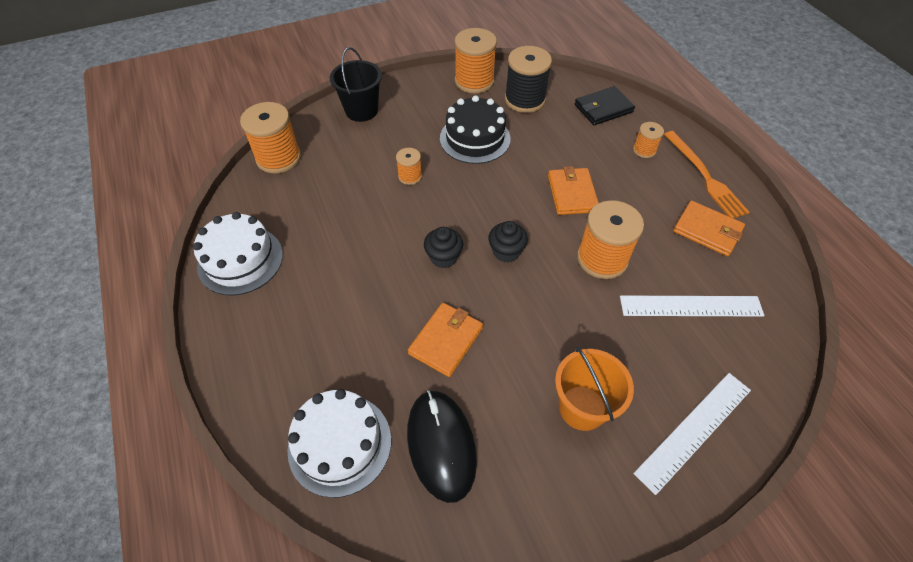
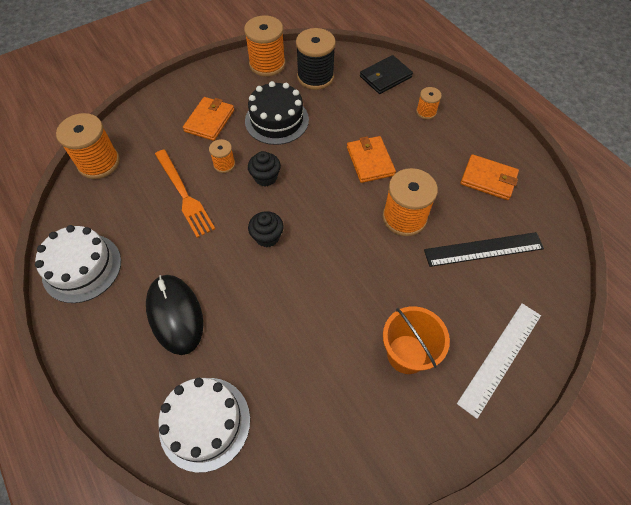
camera: 10 degrees left, 5 degrees up
(361, 110) = (168, 106): black bucket -> none
(441, 445) = (293, 408): black mouse -> black mouse (175, 315)
(446, 340) = (282, 313): orange wallet -> orange wallet (209, 120)
(506, 252) = (321, 223): black cupcake -> black cupcake (265, 177)
(690, 306) = (483, 249): white ruler -> black ruler
(705, 176) = (480, 130): orange fork -> orange fork (184, 195)

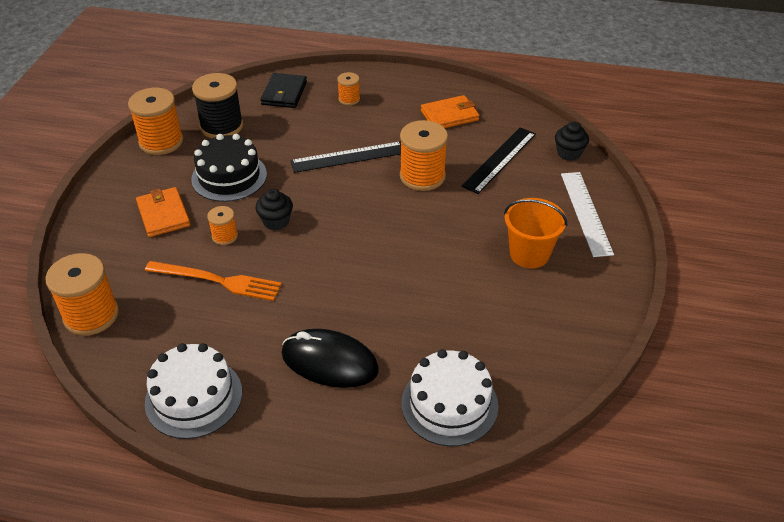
camera: 45 degrees left, 15 degrees down
(267, 237) = (334, 259): black cupcake -> black cupcake (569, 153)
(370, 161) = (348, 157): orange wallet -> black ruler

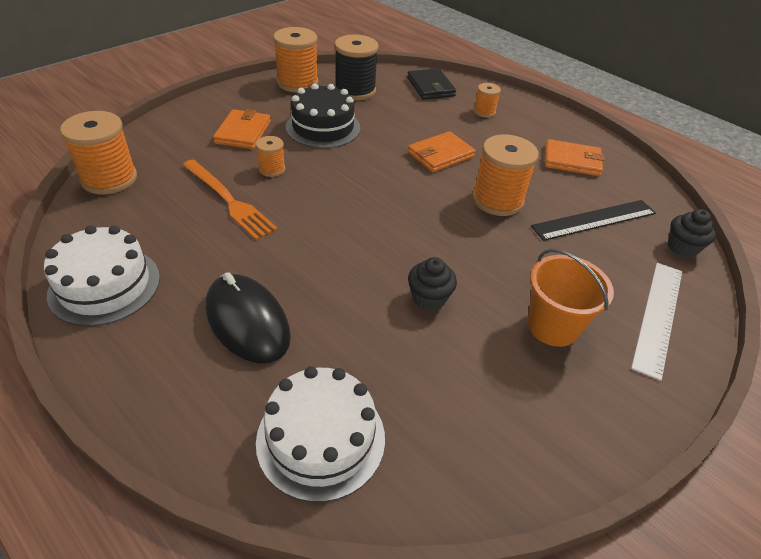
camera: 30 degrees right, 0 degrees up
(276, 221) = (325, 177): black cupcake -> black cupcake (429, 298)
(284, 93) = (430, 87): black wallet -> black wallet turned 60 degrees counterclockwise
(348, 157) = (440, 155): black ruler -> orange wallet

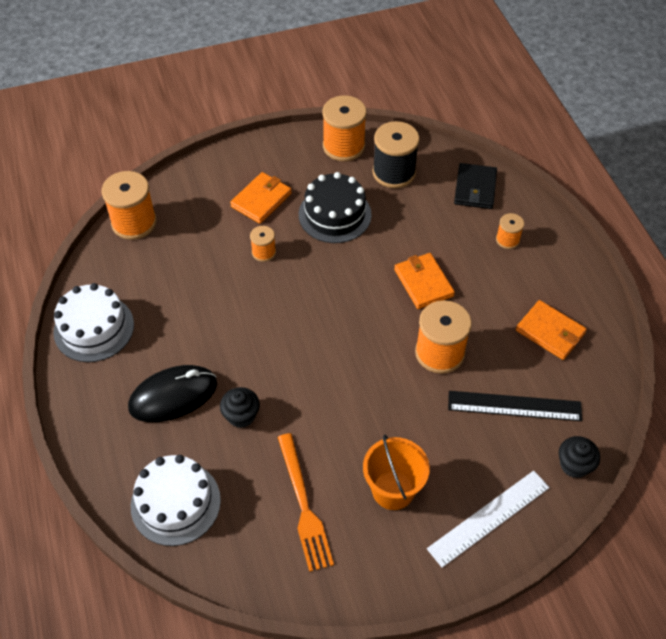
camera: 30 degrees right, 10 degrees up
(229, 200) = (213, 276): orange fork -> orange fork (304, 505)
(247, 321) = (173, 396): black mouse -> black mouse turned 75 degrees clockwise
(429, 298) = (313, 427): black cupcake -> black cupcake (241, 416)
(440, 155) = (423, 283): orange wallet -> orange wallet turned 75 degrees clockwise

